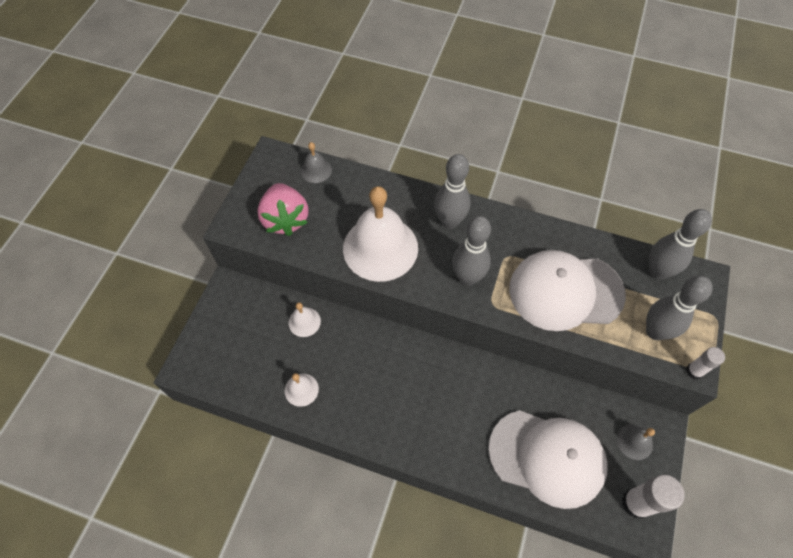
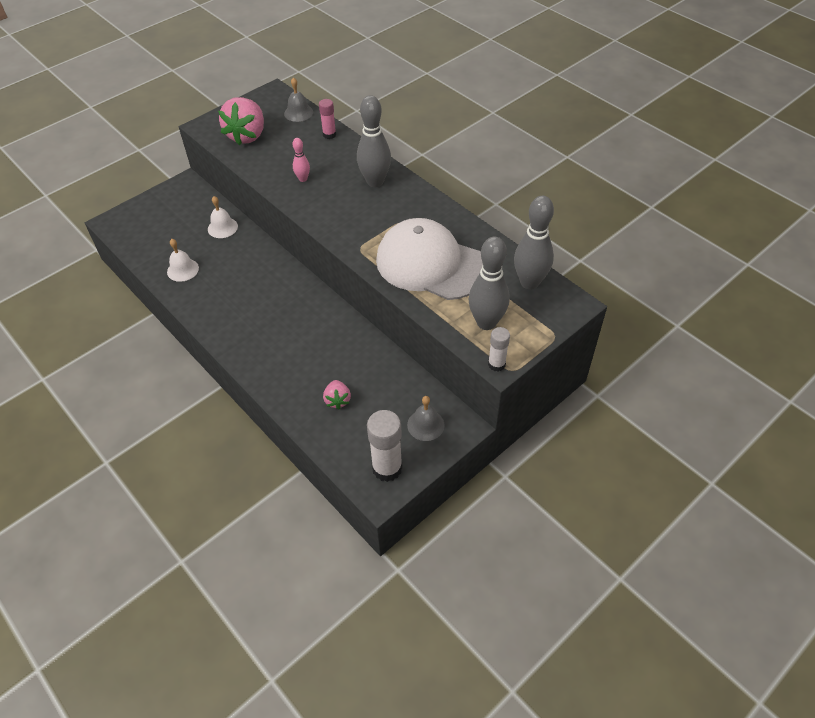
camera: 30 degrees right, 10 degrees down
(366, 184) = (329, 135): none -> pink glue stick
(380, 248) = (303, 179): white bell -> pink bowling pin
(467, 277) = (355, 223): grey bowling pin -> none
(547, 457) = (337, 400): white cap -> pink strawberry

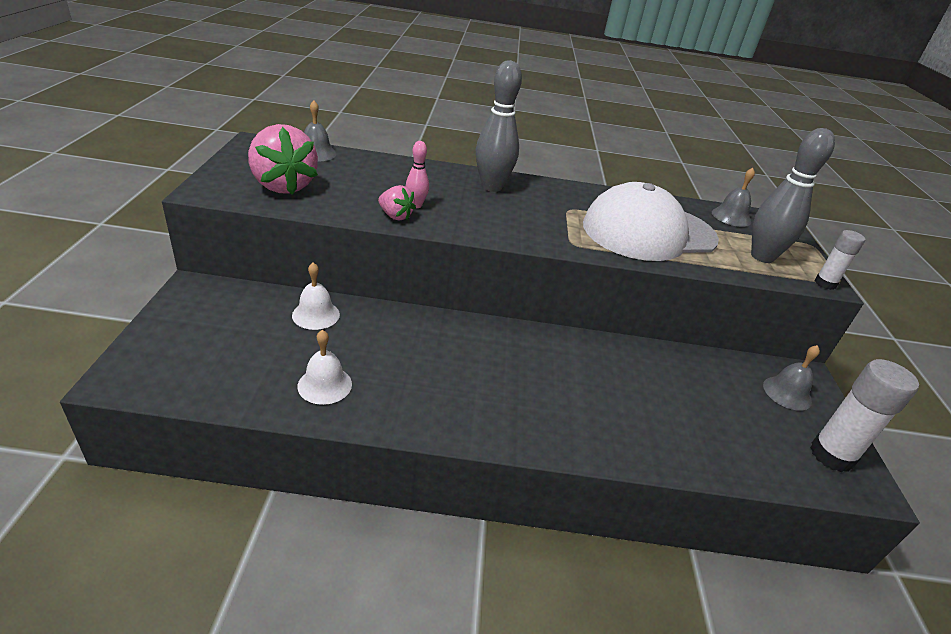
camera: 50 degrees left, 15 degrees down
(329, 135) = (382, 163): pink glue stick -> none
(337, 400) = (697, 421): pink strawberry -> pink strawberry (395, 216)
(529, 282) = (731, 217): grey bowling pin -> grey bell

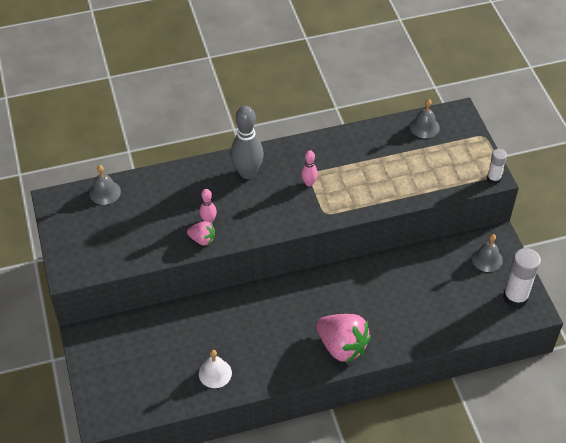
camera: 15 degrees left, 15 degrees up
(283, 186) = (112, 242): pink strawberry -> pink strawberry (342, 346)
(316, 315) = (175, 324): white bell -> none
(563, 215) = (309, 183): none -> pink bowling pin
(648, 232) = (371, 175): white cap -> none
(762, 257) = (451, 168): grey bowling pin -> none

